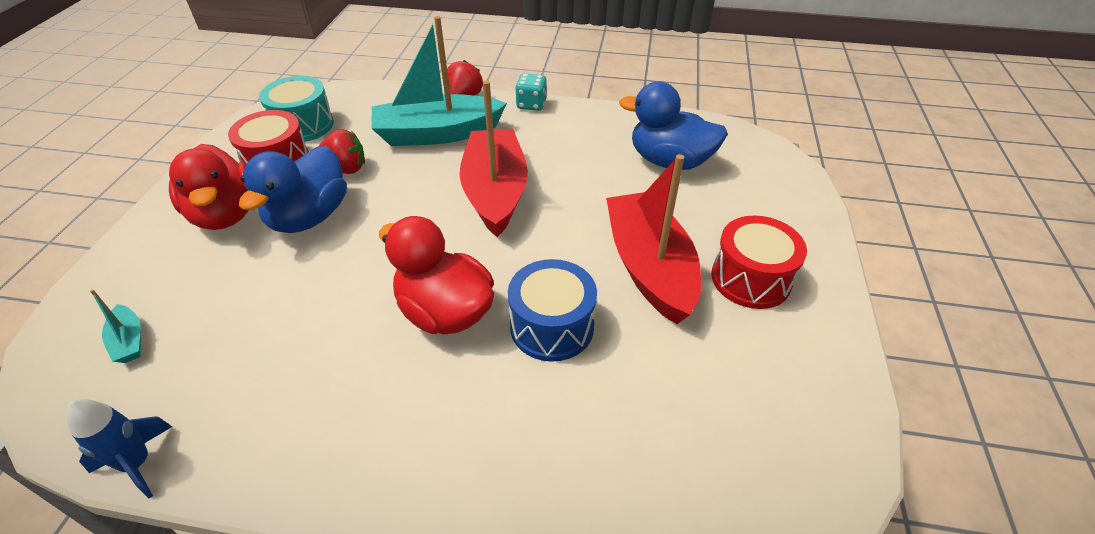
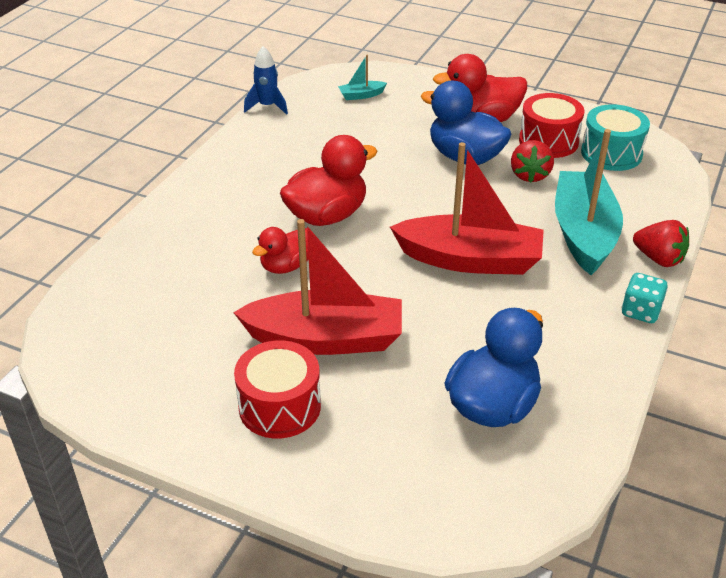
camera: 105 degrees right, 5 degrees down
(552, 326) = (286, 266): blue drum -> red duck

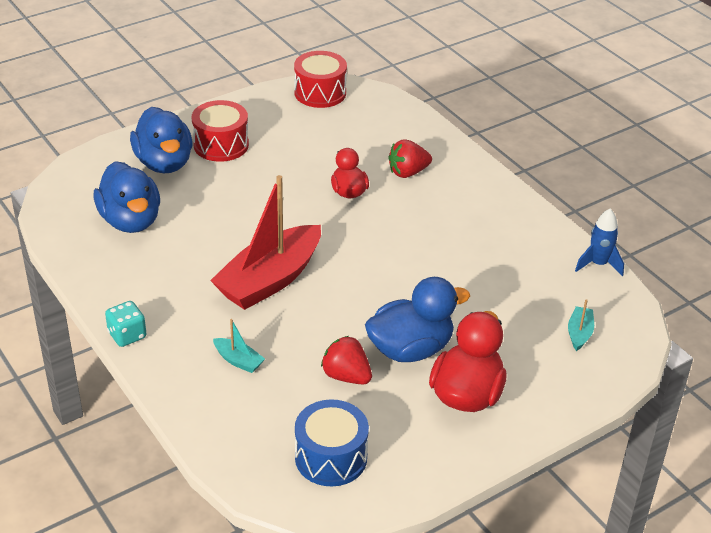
camera: 120 degrees right, 0 degrees up
(326, 339) = (258, 181): red boat -> none
(327, 216) = (392, 233): red duck -> none
(362, 439) = (164, 163): none -> blue duck
(548, 141) = (390, 423): red drum -> red drum (320, 93)
(583, 233) = (238, 361): turquoise boat -> turquoise boat, size x0.41
(611, 153) = (331, 457): turquoise drum -> blue drum
(658, 259) = (165, 385): red strawberry -> red strawberry (408, 172)

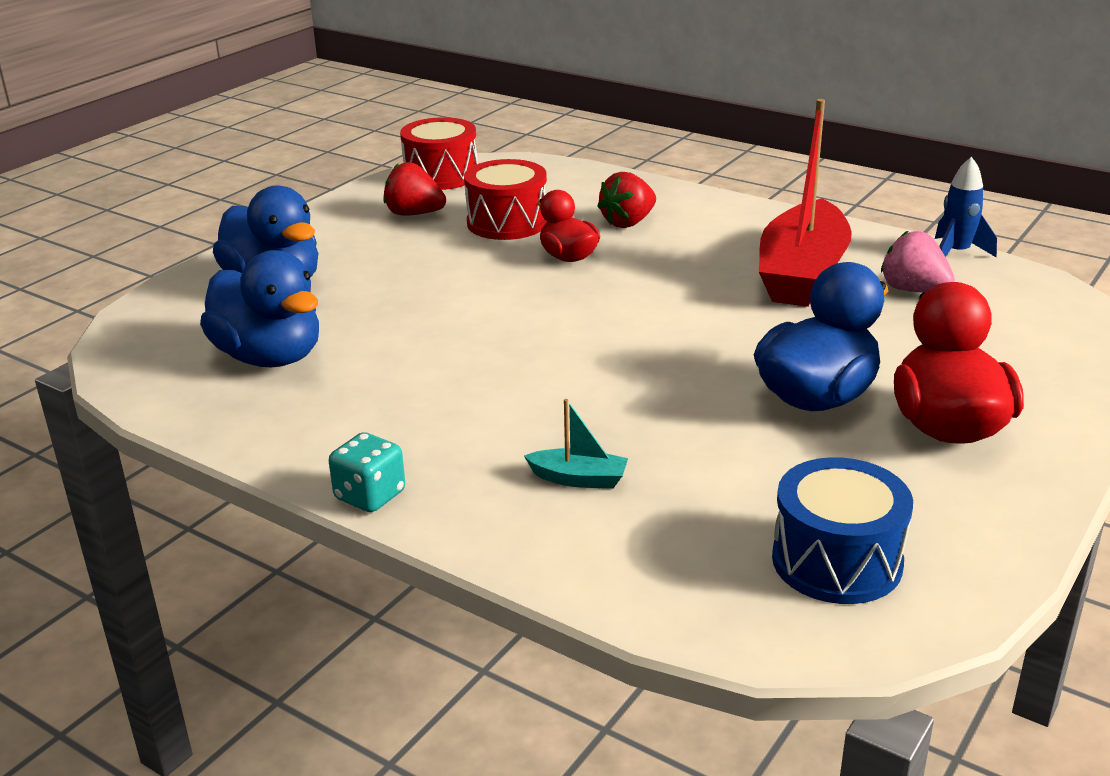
camera: 20 degrees left, 10 degrees down
(221, 145) = (345, 249): red drum -> red drum (507, 223)
(270, 280) = (542, 372): red boat -> red boat (802, 274)
(346, 376) = (759, 452): red strawberry -> red strawberry (414, 214)
(541, 286) = (913, 290): none -> pink strawberry
(579, 333) = (1013, 324): turquoise boat -> none

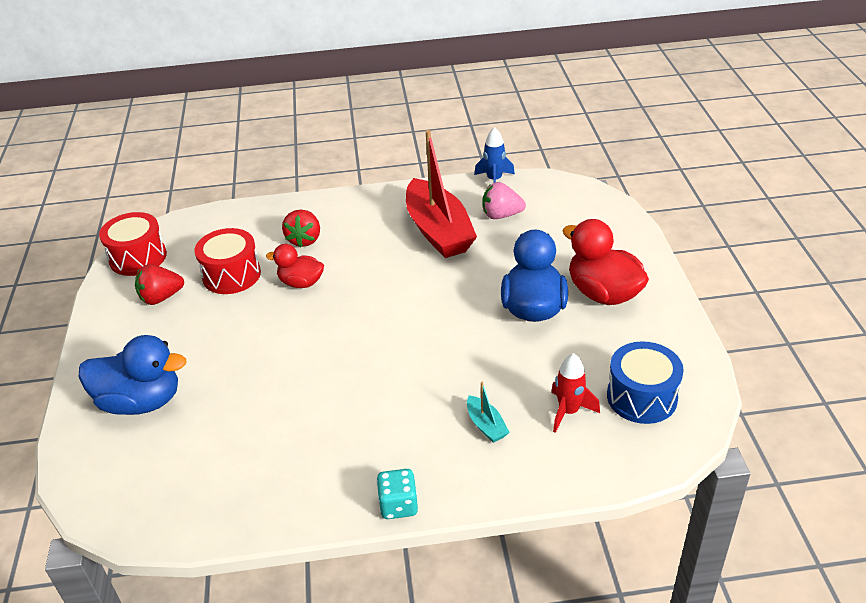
camera: 40 degrees left, 10 degrees up
(270, 357) = (214, 455): blue duck -> none
(579, 479) = (486, 425): turquoise boat -> turquoise boat turned 90 degrees clockwise
(706, 521) = (568, 411): none -> red rocket

